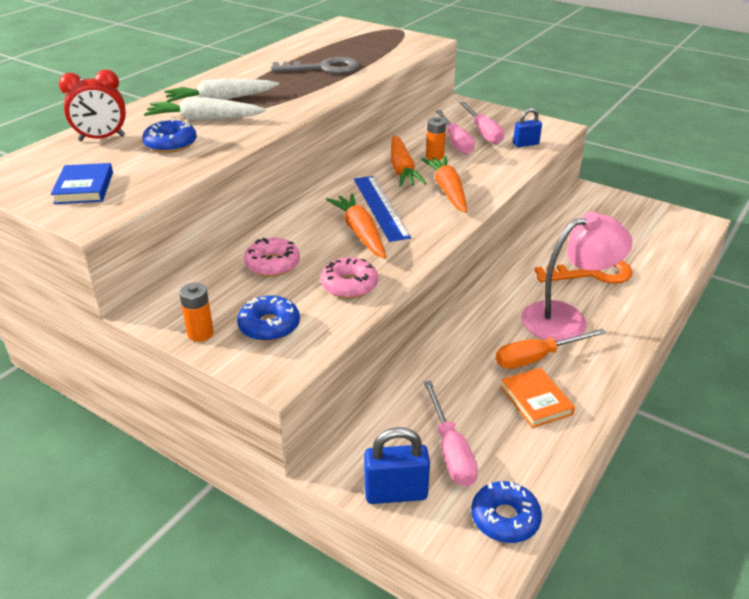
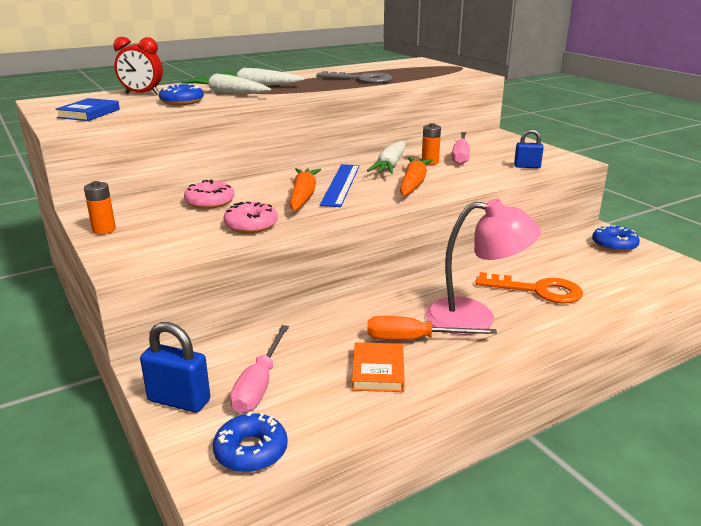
camera: 25 degrees right, 10 degrees down
(269, 326) = (157, 236): blue donut -> blue donut (614, 245)
(402, 169) = (390, 165): orange carrot -> white carrot
(483, 132) = (495, 154): pink screwdriver -> none

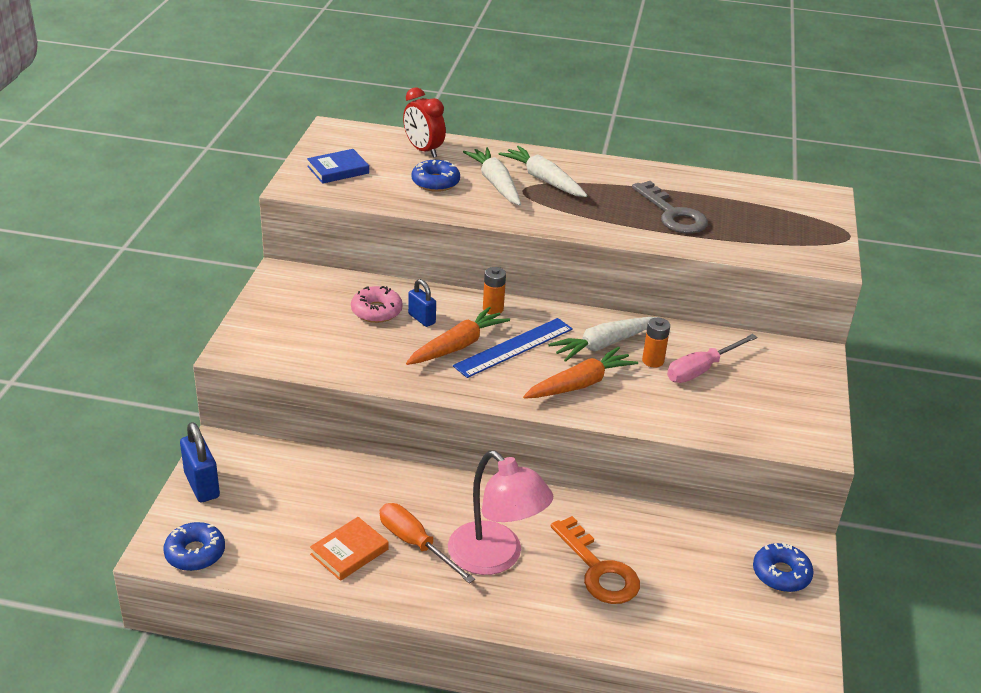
camera: 40 degrees right, 10 degrees up
(104, 230) = (264, 304): orange battery -> orange battery (493, 309)
(251, 225) = (367, 359): pink donut -> none
(259, 385) = (261, 507): pink screwdriver -> none
(527, 166) = (744, 424): blue padlock -> blue padlock (421, 319)

